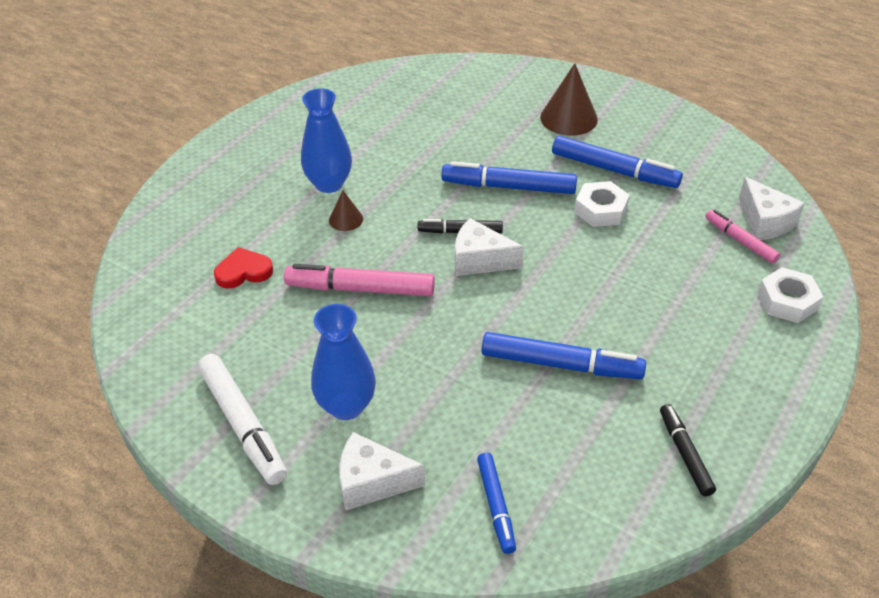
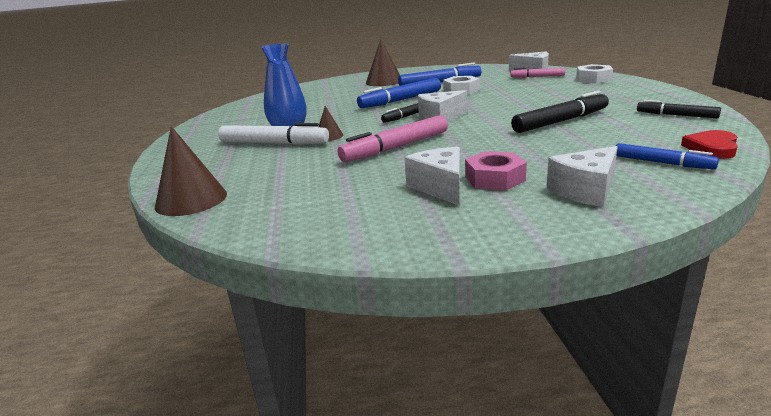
camera: 40 degrees left, 20 degrees down
(144, 253) = (191, 200): none -> brown cone
(243, 271) = (298, 173): red heart -> red heart (712, 148)
(243, 424) = (448, 217): white marker -> white marker (274, 144)
(295, 382) = (440, 187): none -> white cheese
(346, 406) = (494, 178): blue vase -> pink nut
(561, 364) = (560, 121): blue marker -> black marker

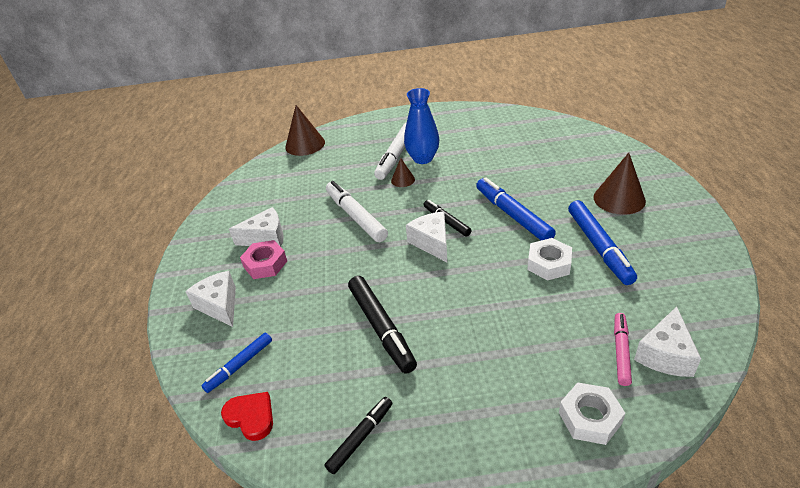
camera: 95 degrees right, 15 degrees up
(396, 147) = (356, 216): pink marker -> white marker

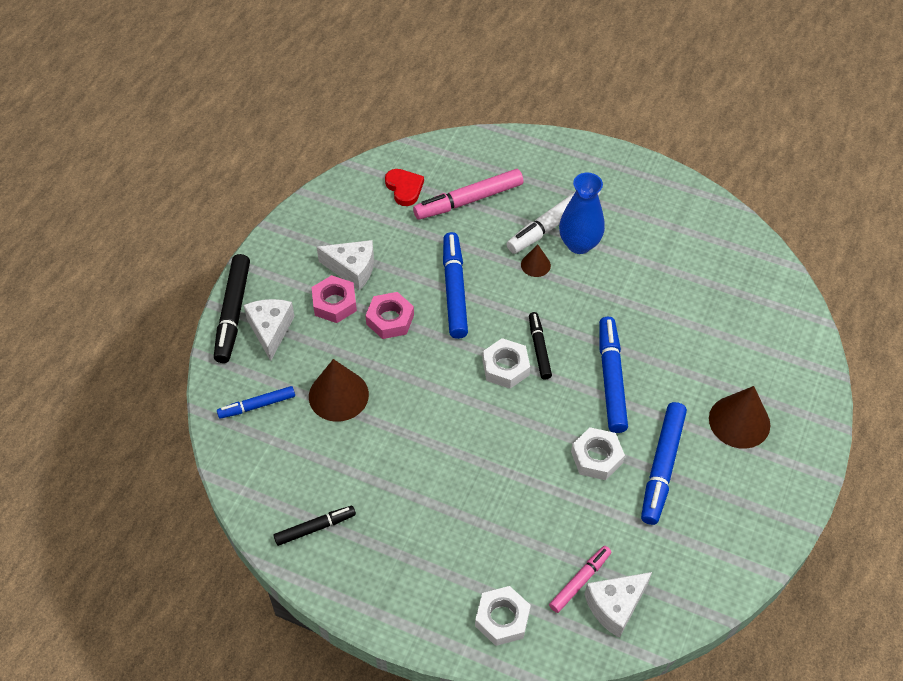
camera: 25 degrees right, 15 degrees up
(251, 417) = (242, 460): red heart -> red heart (404, 188)
(305, 144) = (466, 148): brown cone -> brown cone (338, 395)
(319, 254) = (390, 319): none -> pink nut
(327, 167) = (468, 200): none -> pink marker
(356, 216) = (454, 290): white marker -> blue marker
(381, 328) = (395, 437): black marker -> black marker (233, 313)
(432, 243) = (505, 367): white cheese -> white nut

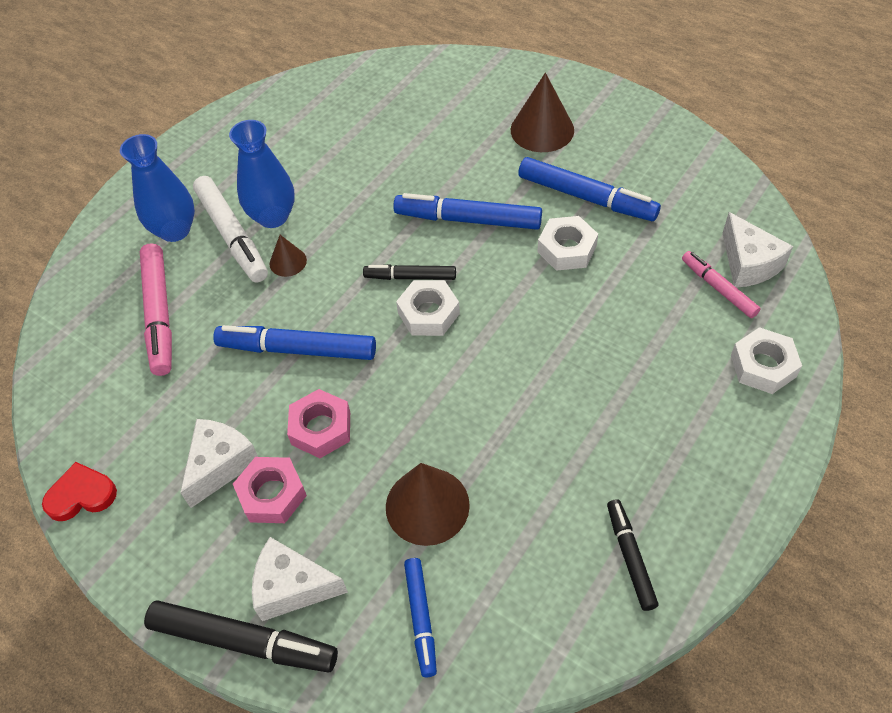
camera: 75 degrees left, 0 degrees up
(404, 188) = (106, 384): red heart -> red heart (81, 495)
(549, 186) = (175, 230): none -> blue vase

